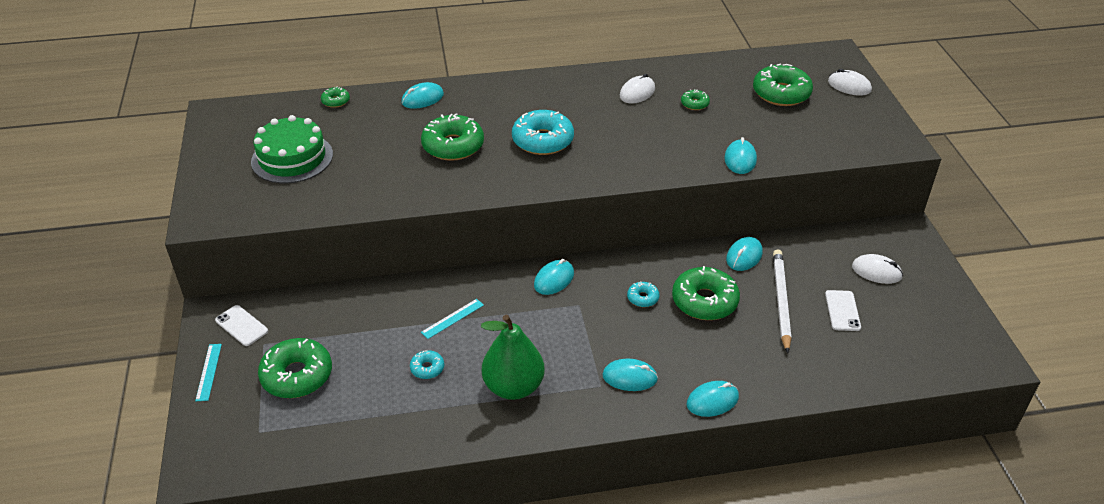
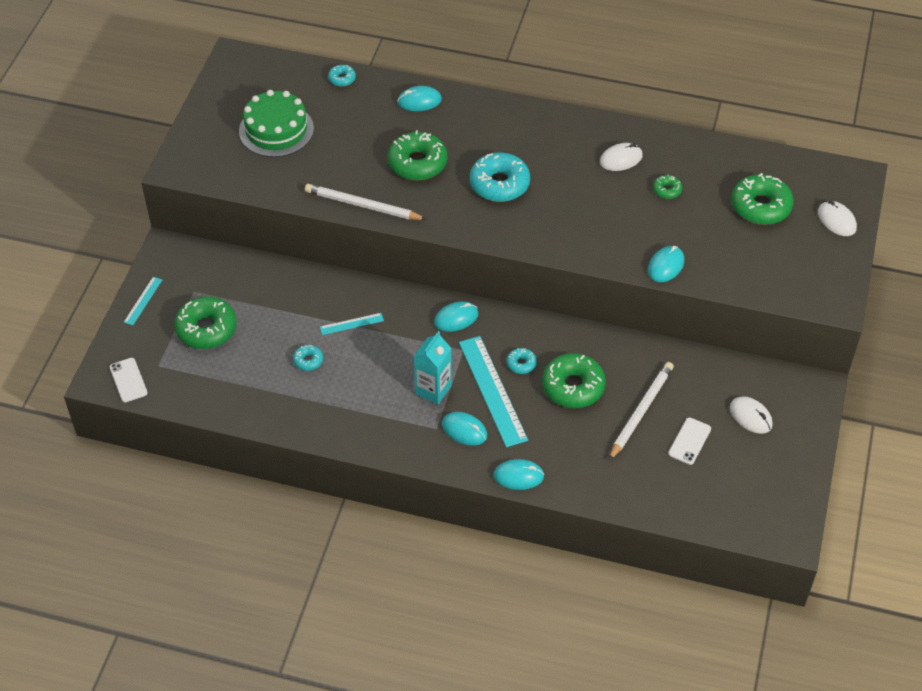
camera: 25 degrees right, 10 degrees up
(241, 326) = (184, 269): white phone -> white phone (128, 380)
(335, 101) = (342, 79): green donut -> turquoise donut
(421, 195) = (363, 206): none -> white pencil
(513, 387) = (366, 402): green pear -> none
(573, 351) = (433, 390): none -> turquoise carton
(632, 331) = (492, 390): none -> turquoise ruler
(744, 256) = (639, 357): turquoise mouse -> none

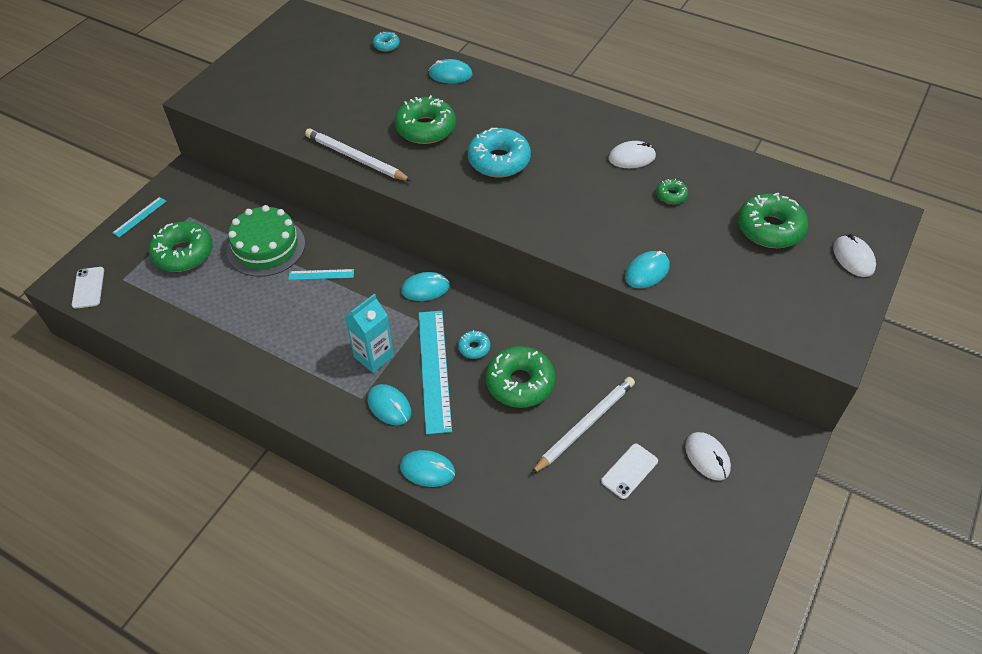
camera: 15 degrees right, 0 degrees up
(276, 130) = (306, 78): green cake -> green cake (266, 247)
(308, 361) = (264, 302): turquoise donut -> none

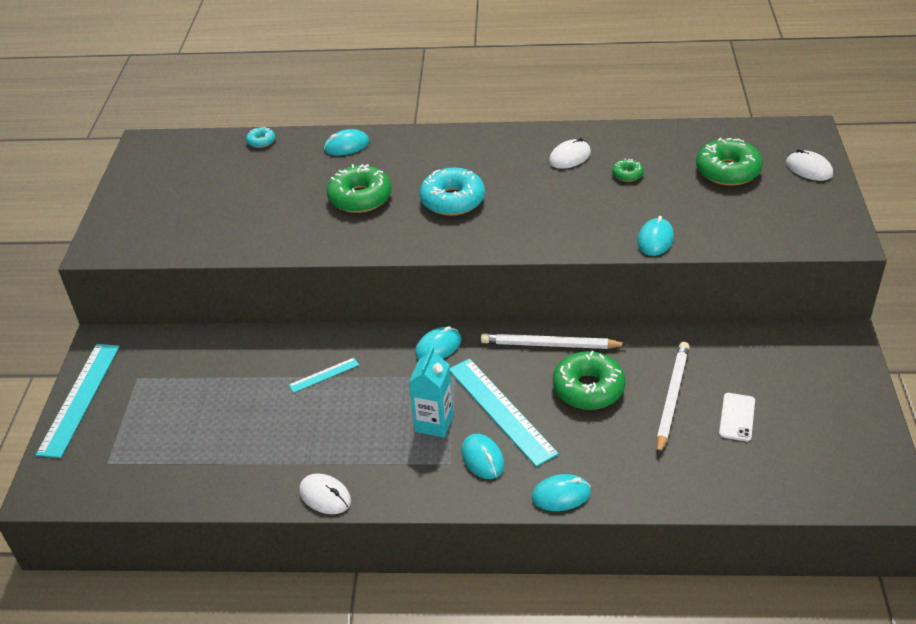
camera: 25 degrees left, 10 degrees down
(88, 287) = (73, 486): white phone -> none
(140, 217) = (80, 398): turquoise ruler -> turquoise ruler, size x2.09
(183, 253) = (158, 413): green donut -> none
(266, 247) = (246, 373): green cake -> none
(356, 158) = (311, 246): white pencil -> white pencil (550, 345)
(389, 406) = (482, 458): turquoise mouse -> turquoise mouse turned 45 degrees clockwise
(474, 348) = (524, 377): turquoise donut -> none
(707, 457) = (791, 379): white mouse -> white mouse (325, 496)

